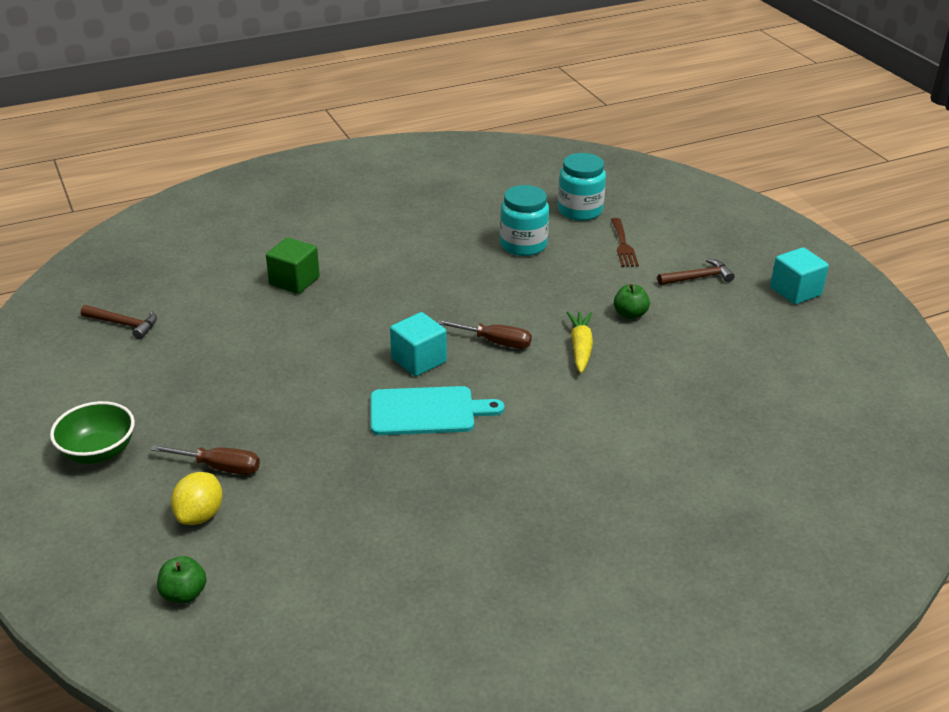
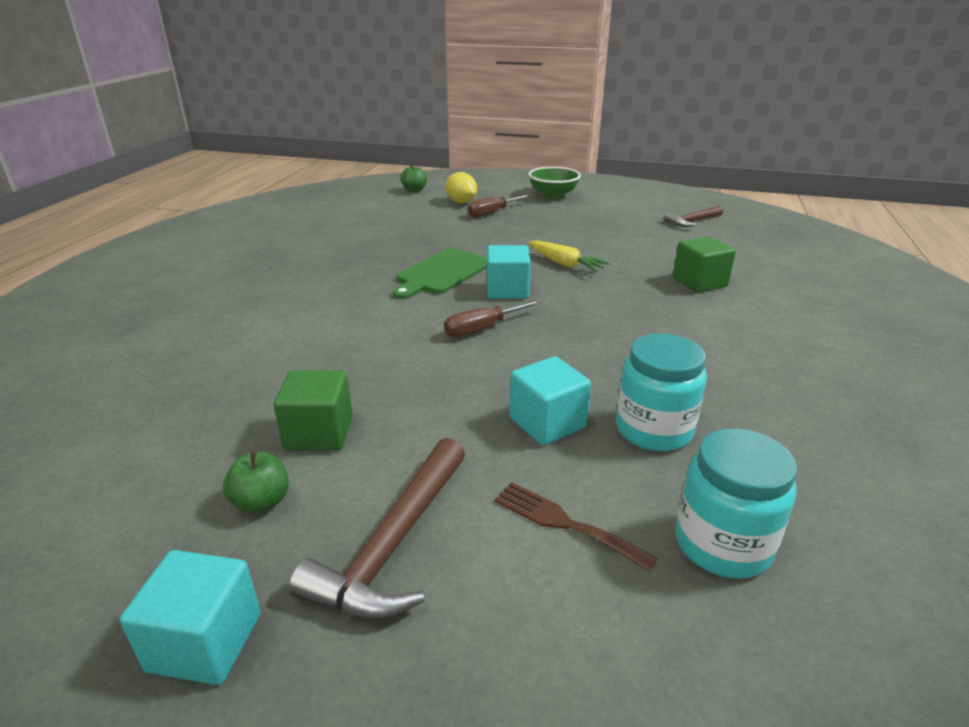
camera: 130 degrees right, 5 degrees down
(427, 411) = (442, 273): turquoise cutting board -> green cutting board
(563, 275) = (547, 423): none -> turquoise cube
(580, 347) = (407, 365): yellow carrot -> yellow carrot (565, 264)
(630, 314) = (409, 426): green apple -> green apple (261, 502)
(679, 339) = (319, 433): none -> green cube
(698, 277) = (393, 544): brown hammer -> brown hammer, size x1.63

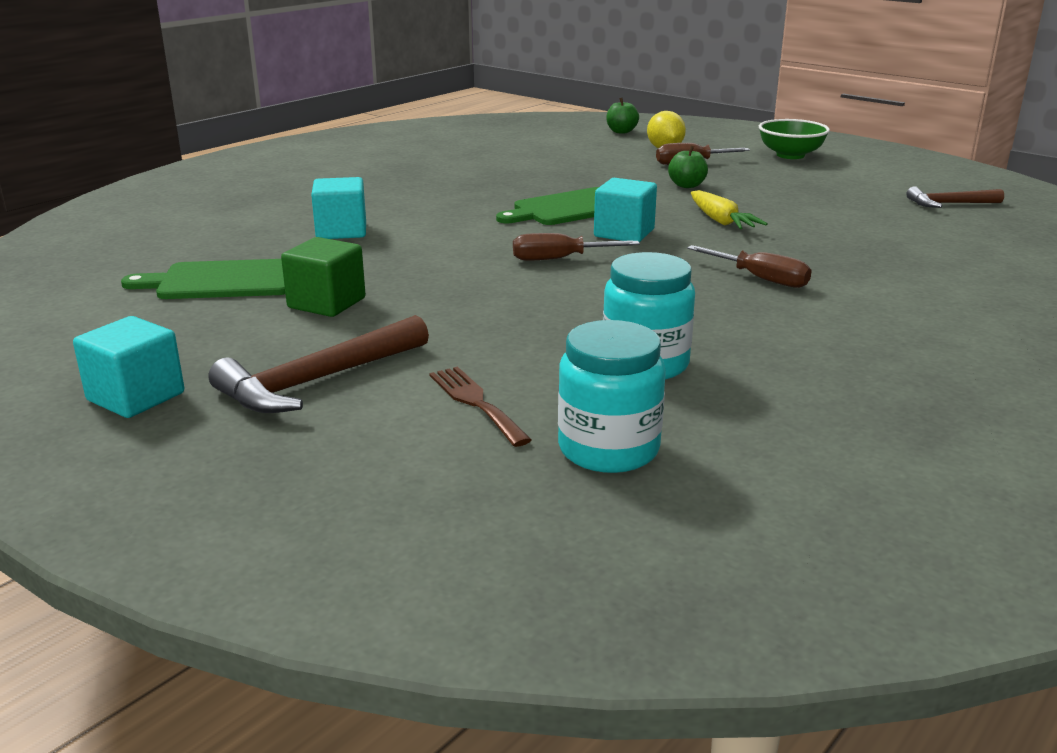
camera: 25 degrees right, 5 degrees down
(185, 431) = (222, 281): none -> green cutting board
(261, 502) = (241, 334): green apple -> green apple (687, 185)
(547, 423) = (541, 337): turquoise cube -> turquoise cube (341, 231)
(646, 315) = (760, 279): none -> brown screwdriver
(699, 282) = (872, 261): green cube -> none

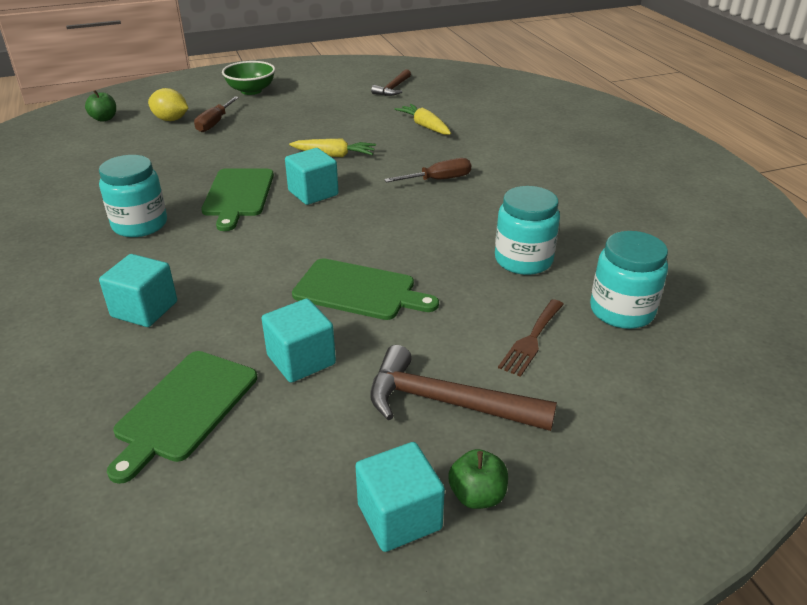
camera: 60 degrees left, 10 degrees up
(317, 381) = (446, 402): brown hammer -> brown hammer turned 120 degrees clockwise
(326, 303) = (301, 360): green cube -> turquoise cube
(464, 193) = (140, 225): none -> turquoise jar
(467, 297) = (359, 290): none -> green cutting board
(476, 402) = (531, 340): brown fork -> brown fork turned 60 degrees counterclockwise
(559, 259) = (330, 232): brown screwdriver -> none
(687, 185) = (255, 141): green apple -> green apple (477, 496)
(885, 241) = (425, 126): none -> yellow carrot

